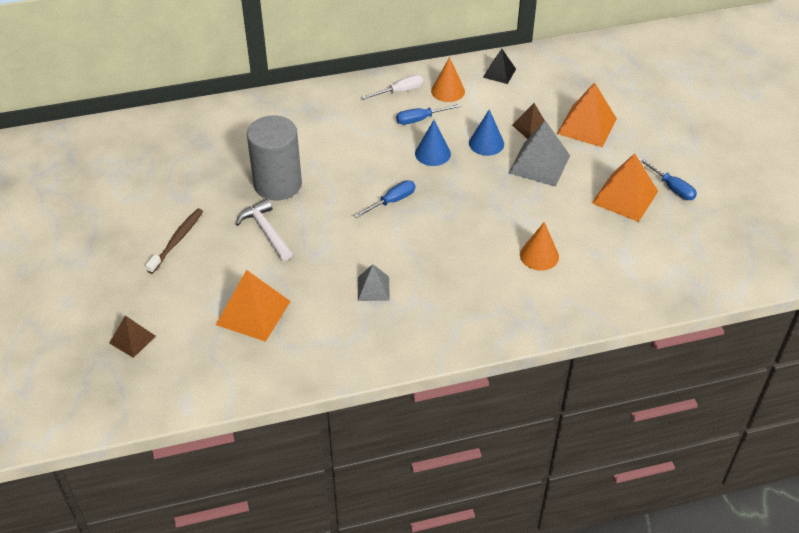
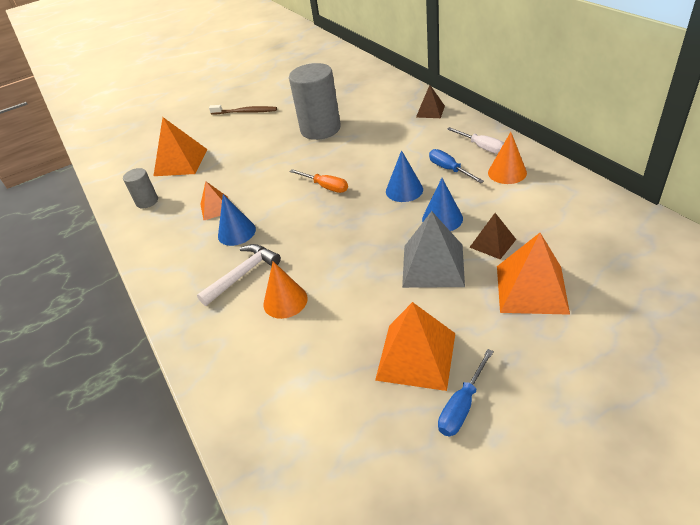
camera: 80 degrees right, 5 degrees down
(132, 339) = (152, 128): brown pyramid -> brown pyramid (430, 111)
(266, 231) = (266, 141): white hammer -> white hammer (243, 274)
(319, 348) = (147, 201): none -> grey cylinder
(373, 288) = (216, 208): grey pyramid -> orange pyramid
(392, 201) = (325, 187): blue screwdriver -> orange screwdriver
(426, 276) = (236, 232): none -> blue cone
(499, 73) = (569, 196): black pyramid -> none

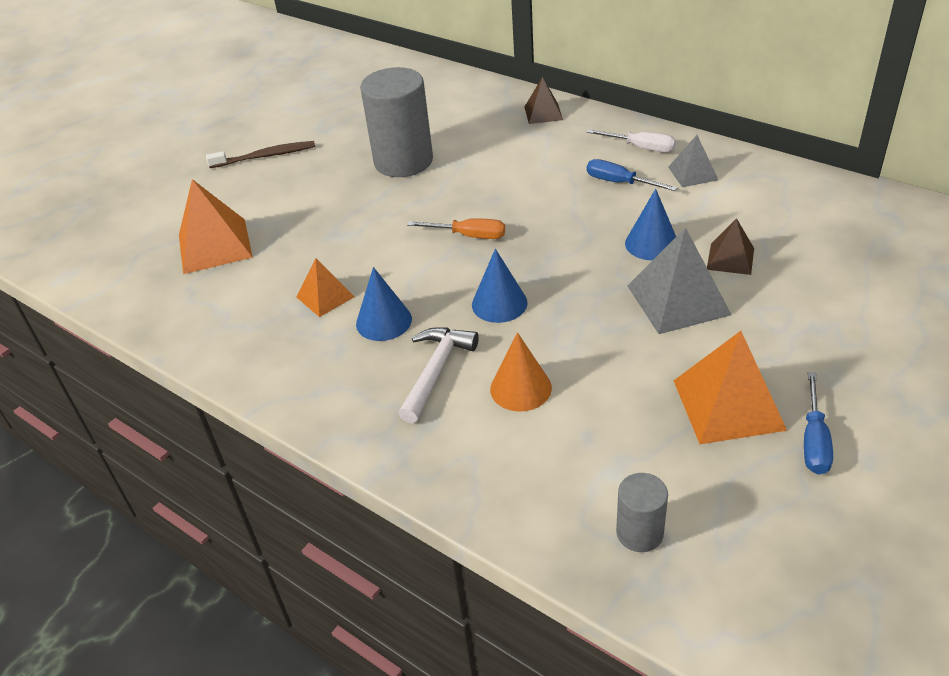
camera: 25 degrees left, 0 degrees up
(147, 201) = (203, 311): grey cylinder -> grey cylinder (639, 533)
(404, 190) = (579, 219): blue cone -> blue cone (499, 303)
(507, 172) = (692, 173): orange cone -> grey pyramid
(531, 289) = (806, 298): orange pyramid -> none

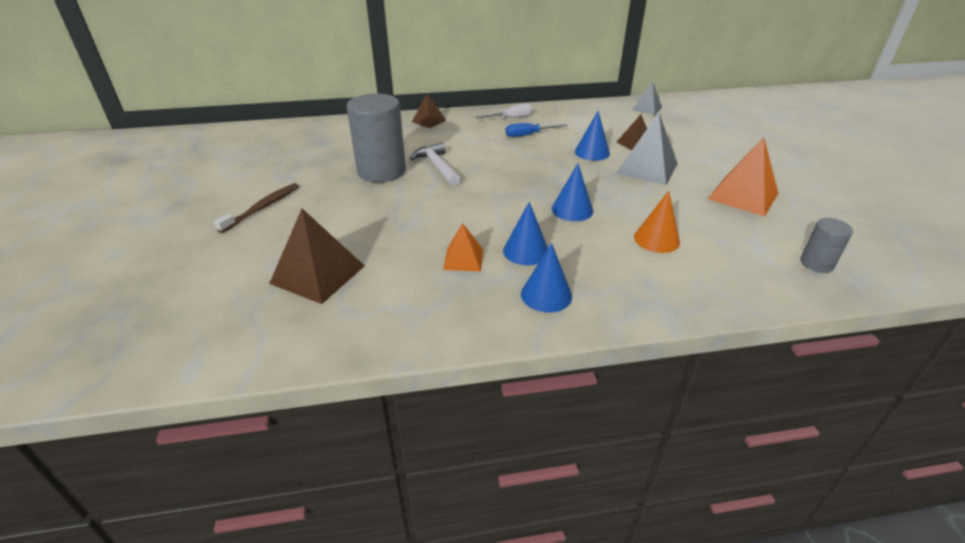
camera: 50 degrees left, 5 degrees down
(215, 246) = (318, 274): orange pyramid -> brown pyramid
(330, 373) = (546, 295): none -> blue cone
(436, 371) = (603, 257): white hammer -> white hammer (437, 166)
(469, 236) = (494, 188): orange screwdriver -> none
(692, 173) = (555, 119): grey pyramid -> grey pyramid (647, 108)
(814, 440) = (792, 191): blue screwdriver -> none

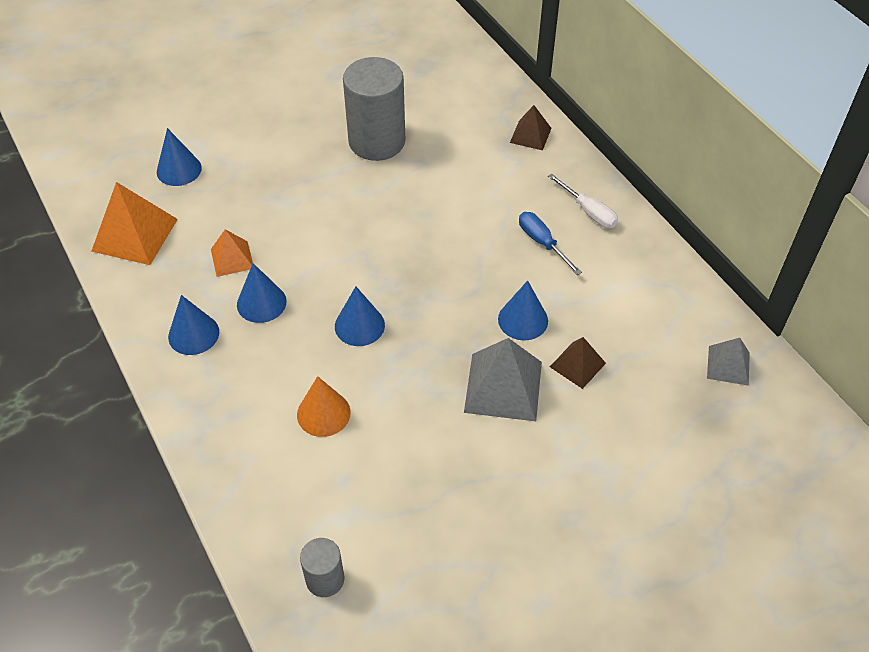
camera: 70 degrees right, 15 degrees up
(262, 207) = (269, 89): brown toothbrush -> none
(318, 274) = (179, 170): brown pyramid -> blue cone
(437, 166) = (409, 182): white hammer -> none
(743, 196) = (470, 503): orange pyramid -> orange pyramid (134, 235)

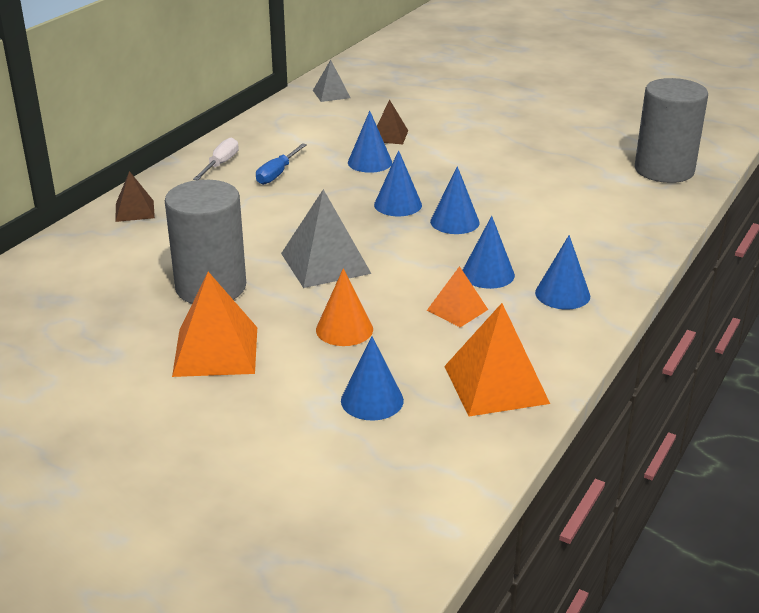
camera: 120 degrees left, 20 degrees down
(296, 120) = (216, 351): none -> orange pyramid
(323, 413) = (553, 209): orange cone -> orange cone (344, 329)
(325, 579) = (664, 170): grey cylinder -> grey cylinder, size x2.01
(421, 301) = (398, 204): none -> blue cone
(503, 386) = (440, 154): grey pyramid -> grey pyramid (325, 263)

